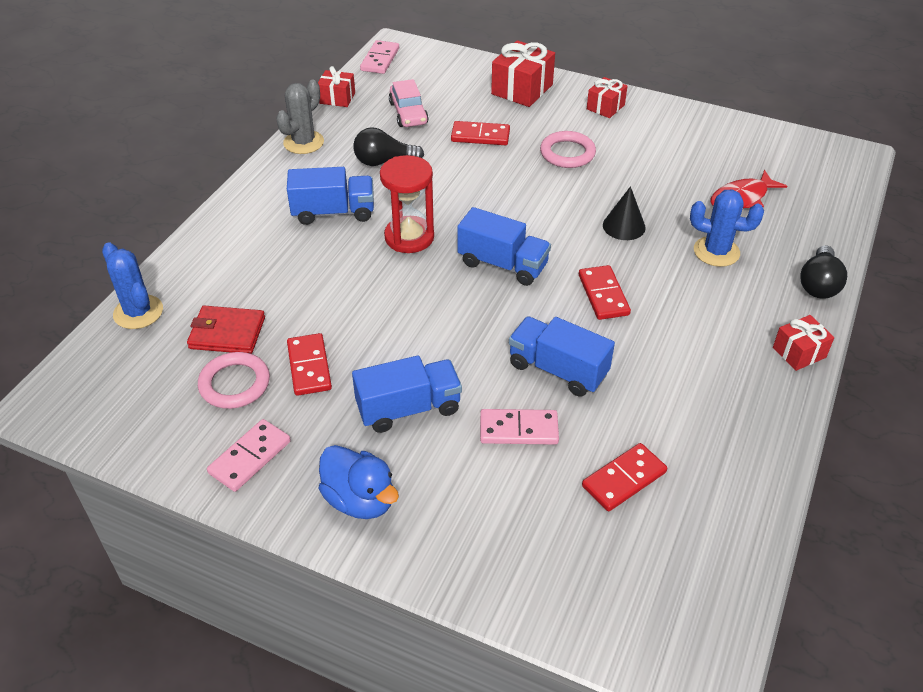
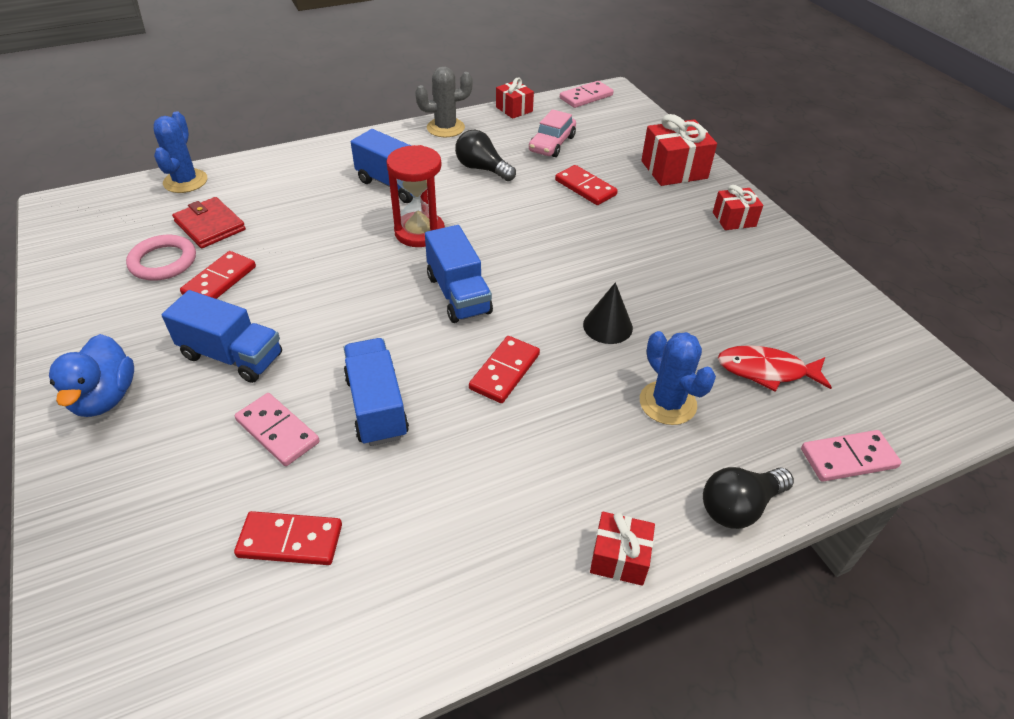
camera: 40 degrees right, 0 degrees up
(250, 457) = (96, 316): pink domino -> pink domino (848, 458)
(567, 153) = (642, 238): pink ring -> none

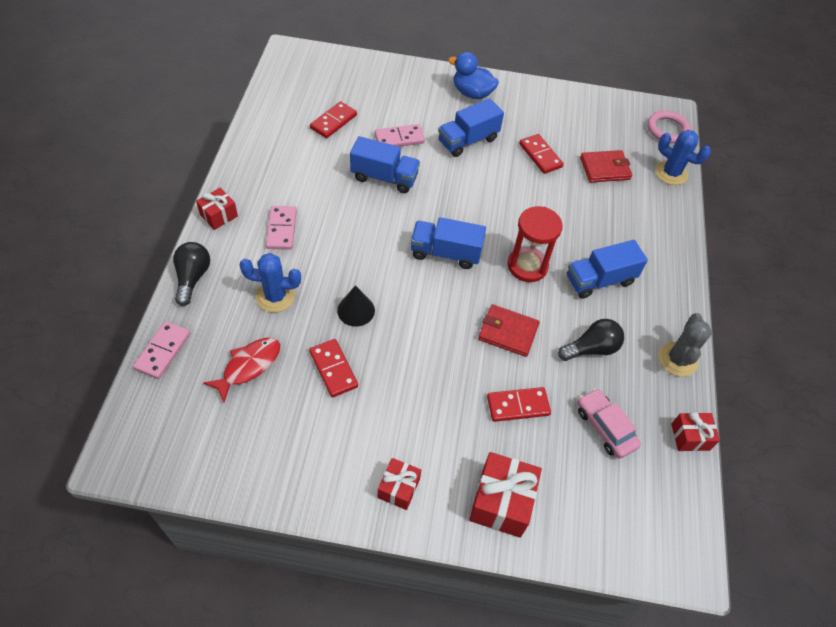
camera: 120 degrees right, 10 degrees up
(163, 261) = (577, 139): pink ring -> pink ring (667, 129)
(504, 371) = (363, 239): red domino -> red domino (333, 369)
(516, 217) = (508, 332): none -> red wallet
(586, 97) = (689, 526): pink domino -> pink domino (281, 229)

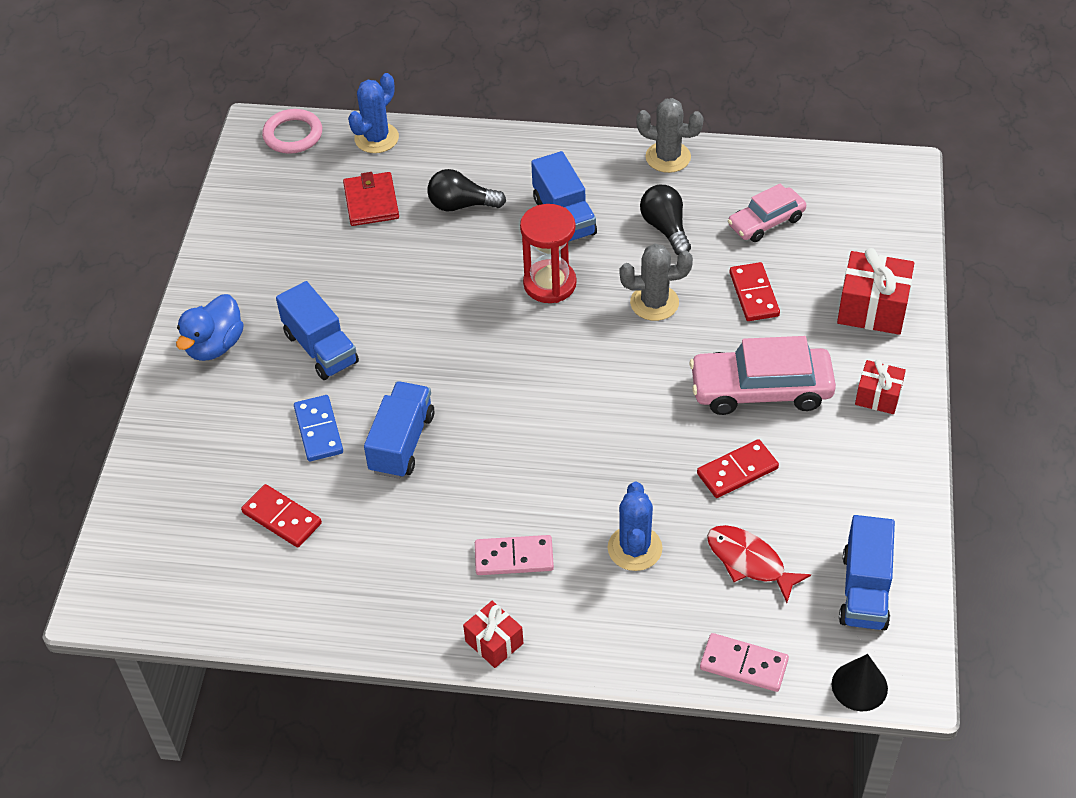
camera: 85 degrees left, 5 degrees down
(192, 278) = (615, 654): black light bulb -> black light bulb (461, 205)
(356, 310) = (644, 456): black cone -> black cone (859, 686)
(399, 138) = (319, 430): pink domino -> blue domino
(413, 397) = (761, 389): none -> pink car
(445, 253) = (537, 367): blue truck -> blue truck (864, 590)
(508, 332) = (654, 303): red wallet -> grey cactus
(540, 155) = (349, 268): red domino -> none
(690, 437) = (763, 156): red gift -> none

